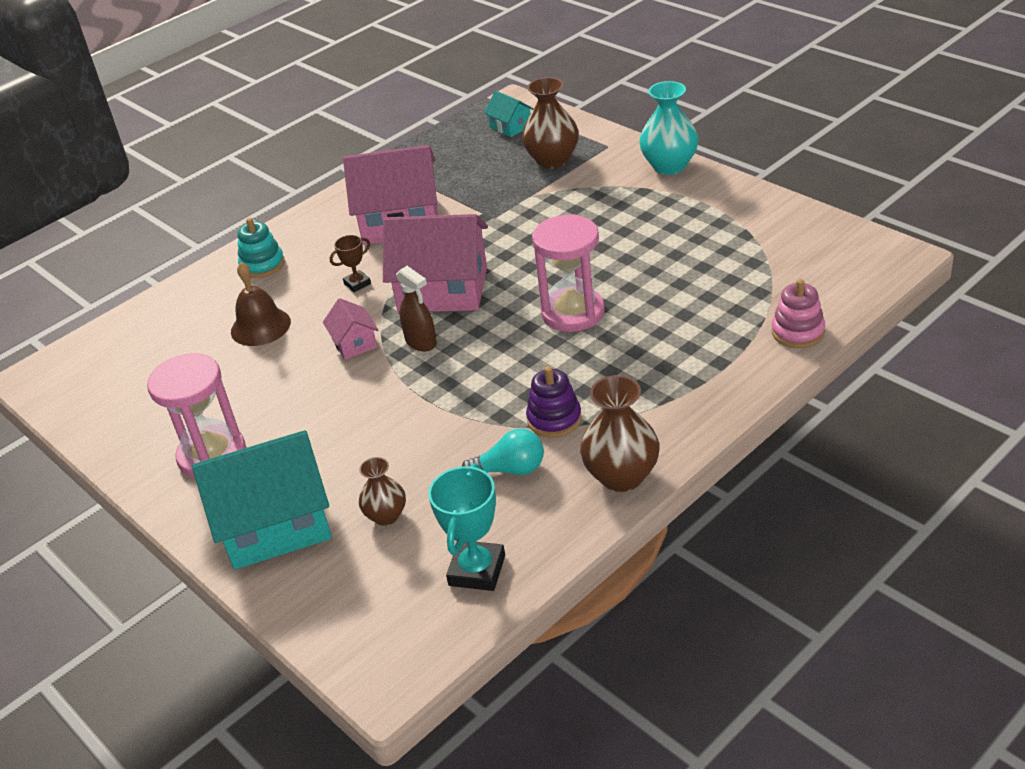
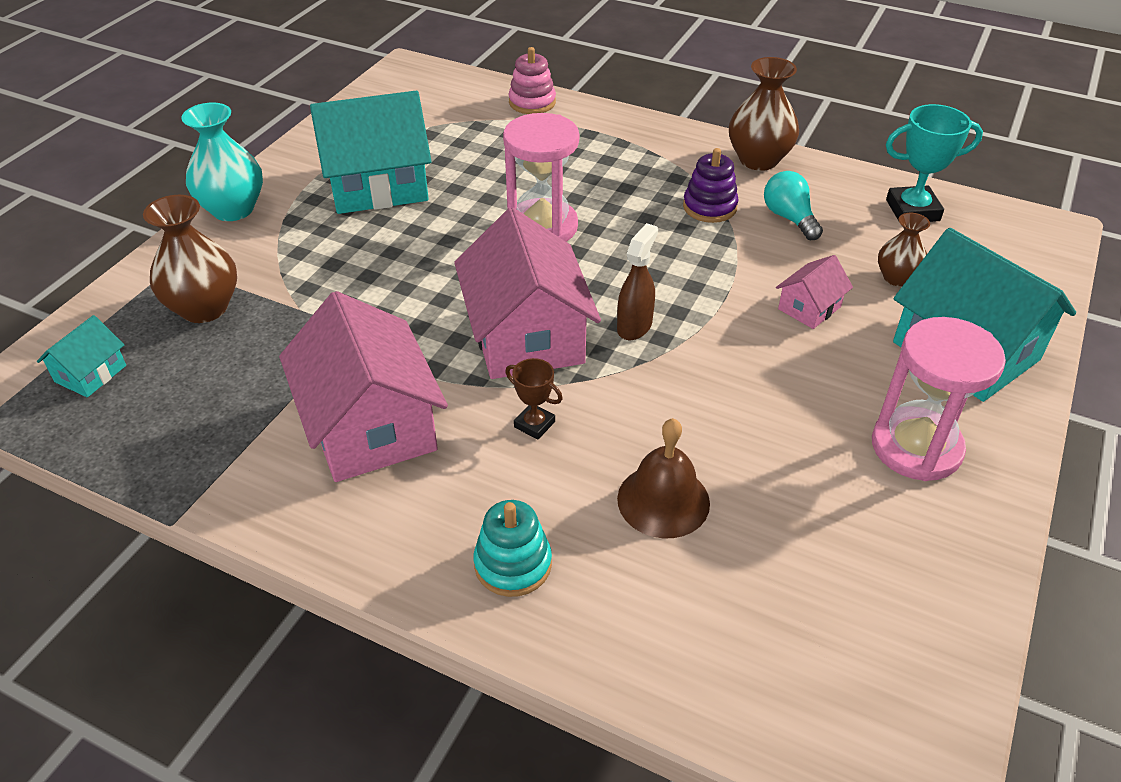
camera: 115 degrees left, 5 degrees up
(354, 343) = (659, 385): pink house -> pink house (809, 308)
(675, 232) = (378, 185): none -> turquoise house

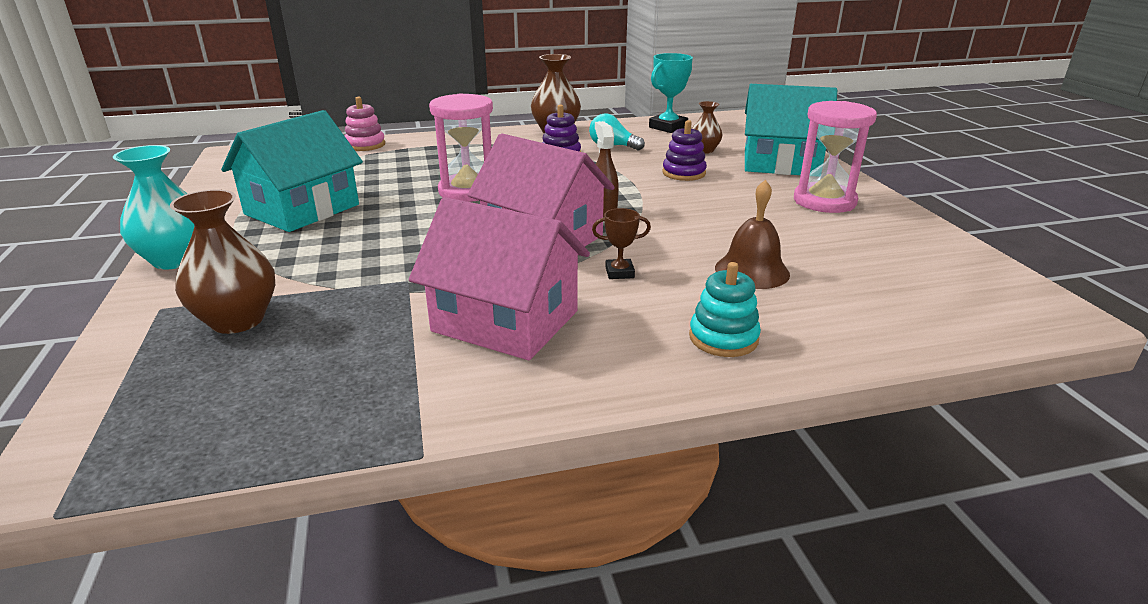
camera: 40 degrees left, 15 degrees down
(90, 374) = (166, 406): turquoise house -> none
(809, 308) = (683, 173): pink house -> purple stacking toy

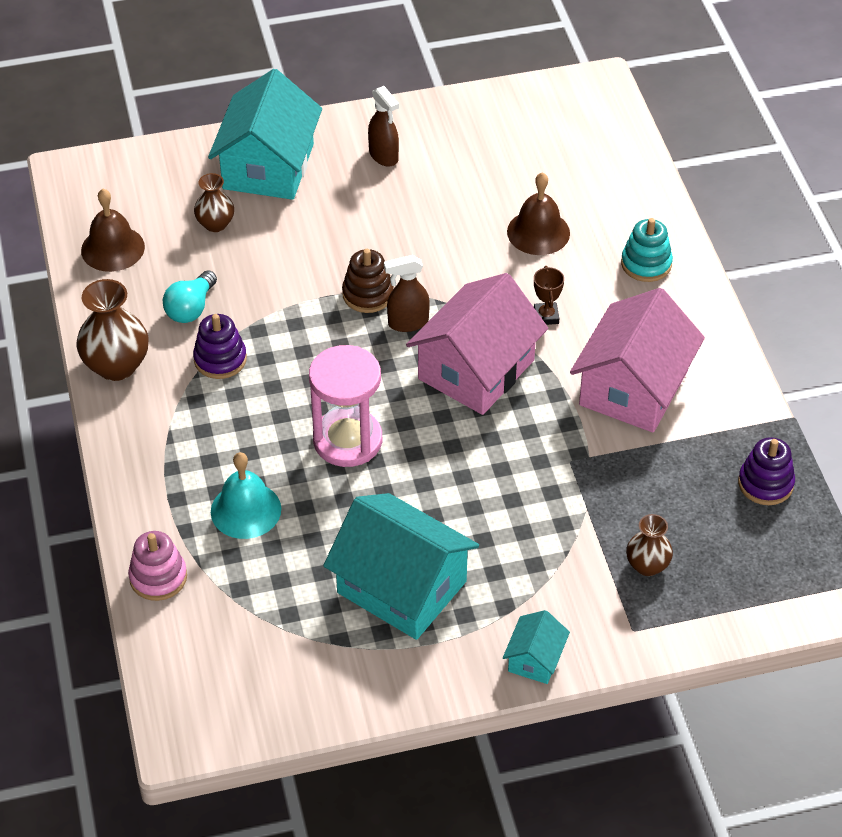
camera: 90 degrees left, 20 degrees up
(176, 259) = (535, 659): turquoise vase -> turquoise house
(237, 320) = (647, 565): brown vase -> brown vase, size x0.60
(411, 164) = (246, 510): none -> turquoise bell
(637, 196) = (368, 294): none -> brown stacking toy
(668, 127) = (112, 248): turquoise trophy -> brown bell
(683, 173) = (296, 250): purple stacking toy -> purple stacking toy (765, 483)
(824, 201) = (384, 156): pink hourglass -> brown spray bottle

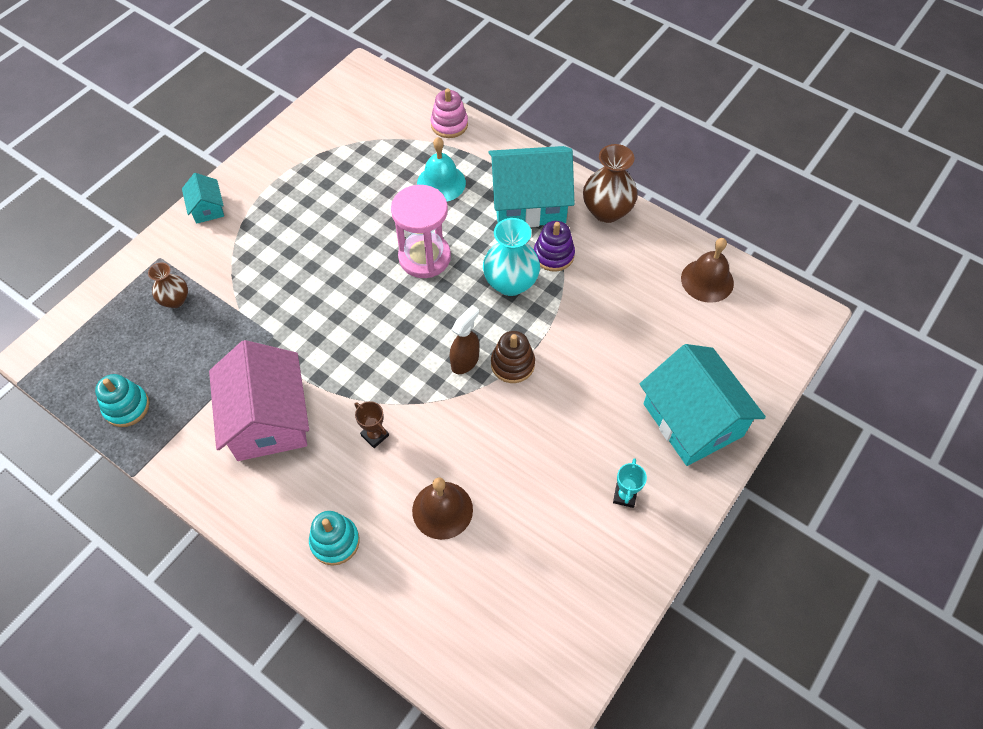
camera: 140 degrees right, 10 degrees up
(191, 308) = (610, 275): turquoise light bulb -> none
(215, 224) = (669, 345): brown vase -> none
(291, 361) = (510, 283): none -> turquoise vase
(384, 156) = (625, 496): brown spray bottle -> turquoise trophy
(402, 587) = (314, 198): turquoise house -> turquoise house (529, 203)
(476, 369) = (388, 358): pink house -> none
(765, 483) = (126, 407): purple stacking toy -> turquoise stacking toy

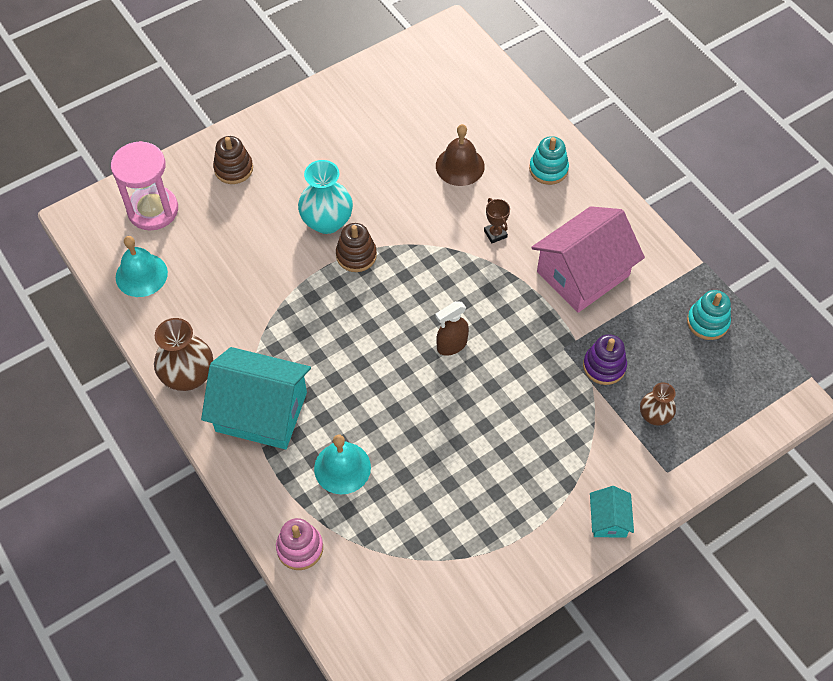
camera: 160 degrees left, 0 degrees up
(268, 419) = (583, 273): pink house -> pink house turned 45 degrees clockwise
(424, 257) = (394, 383): pink hourglass -> pink hourglass (153, 210)
(465, 361) = (396, 270): brown spray bottle -> brown spray bottle (451, 345)
(510, 283) = (322, 330): turquoise vase -> turquoise vase (327, 221)
(553, 255) = (267, 345): purple stacking toy -> purple stacking toy (604, 366)
(625, 496) = (318, 135): turquoise trophy -> none
(692, 420) = (233, 169): turquoise house -> brown stacking toy
(707, 280) = (141, 275): brown bell -> turquoise bell

